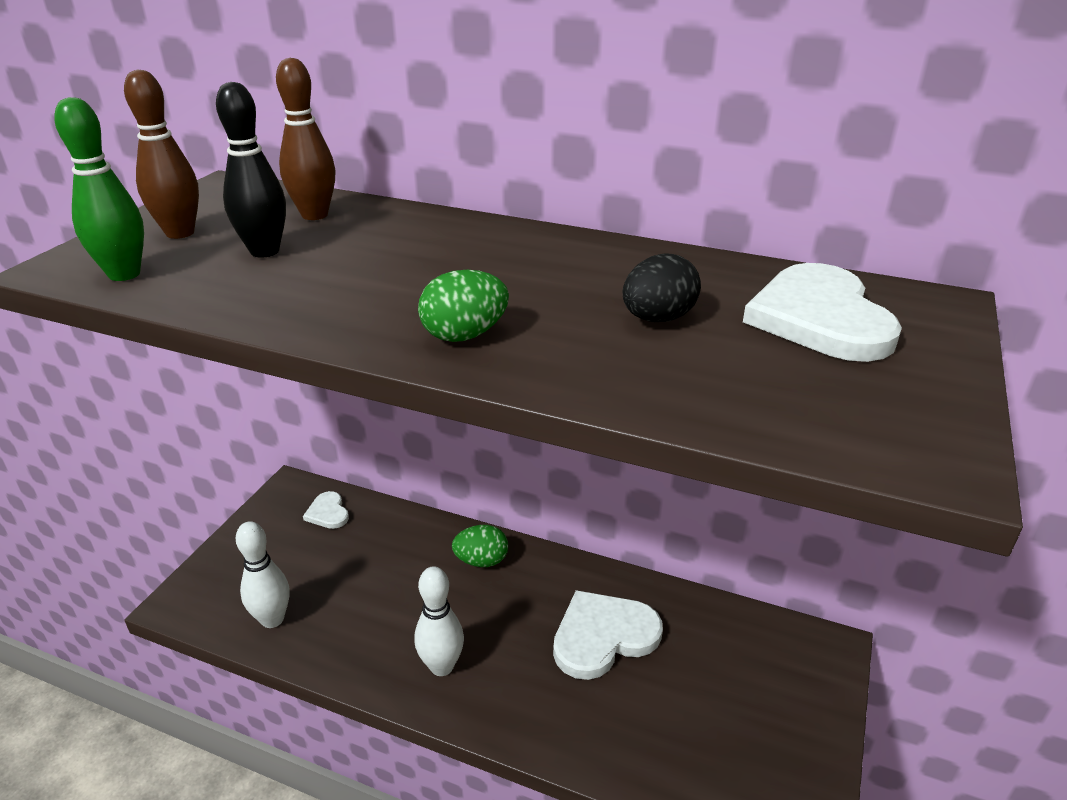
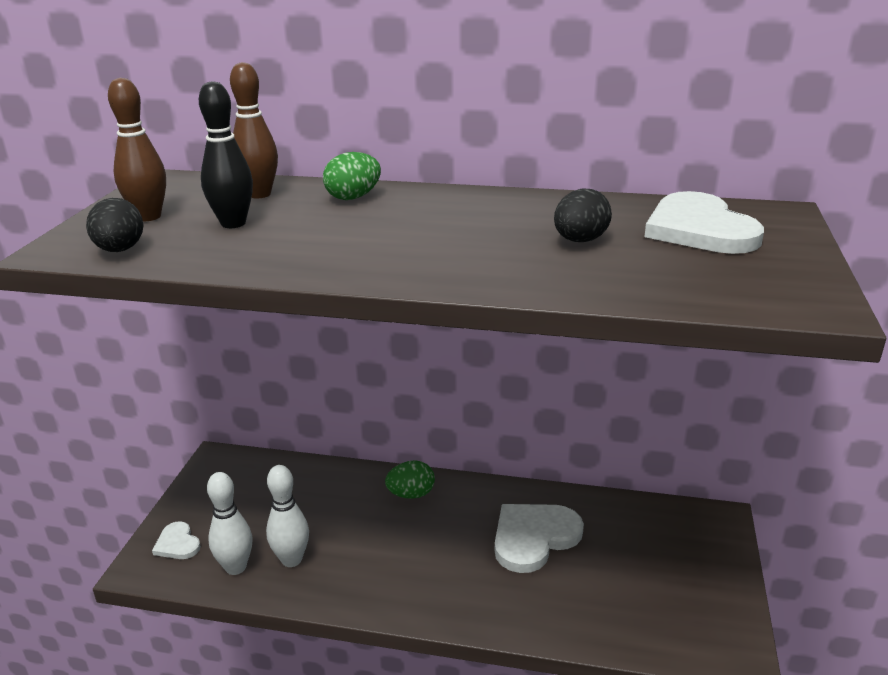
camera: 10 degrees left, 5 degrees down
(124, 274) = (120, 250): green bowling pin -> black egg
(328, 512) = (259, 474): white heart -> white heart (177, 543)
(442, 666) = (402, 581): white bowling pin -> white bowling pin (291, 559)
(464, 335) = (436, 265): green egg -> green egg (353, 197)

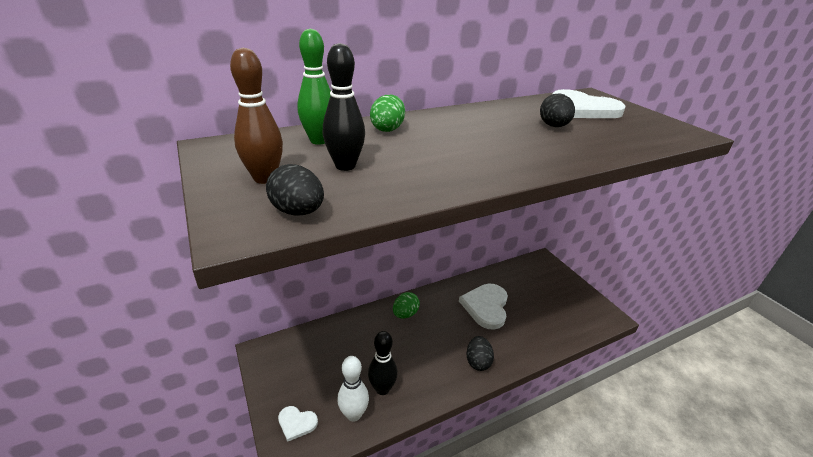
camera: 40 degrees left, 5 degrees up
(259, 194) = (319, 141): brown bowling pin -> green bowling pin
(291, 559) = (382, 389): white bowling pin -> black bowling pin
(438, 595) = (478, 361): none -> black egg

